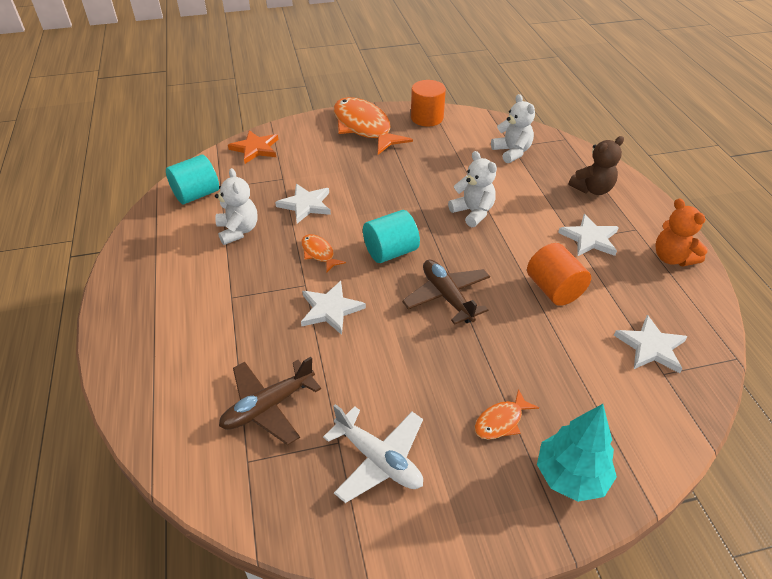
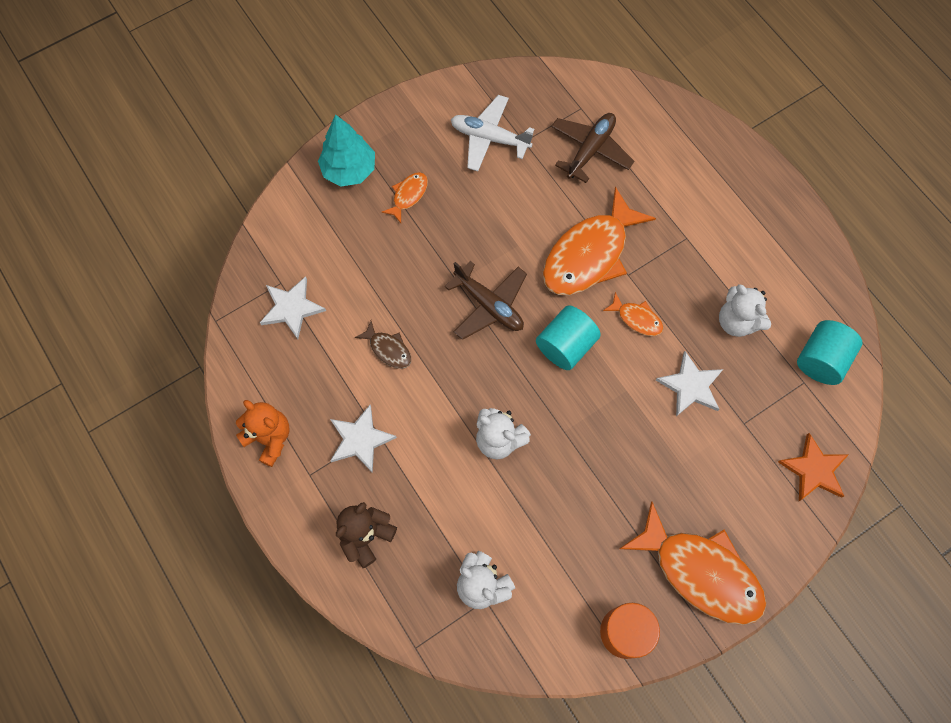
camera: 160 degrees right, 25 degrees up
(330, 309) = (589, 254): white star -> orange fish
(554, 289) = (388, 349): orange cylinder -> brown fish

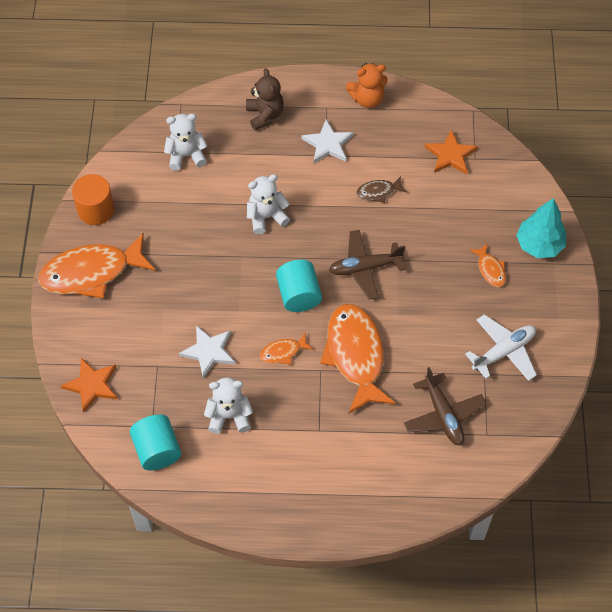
camera: 125 degrees right, 10 degrees down
(291, 308) = (450, 155): white star -> orange star

